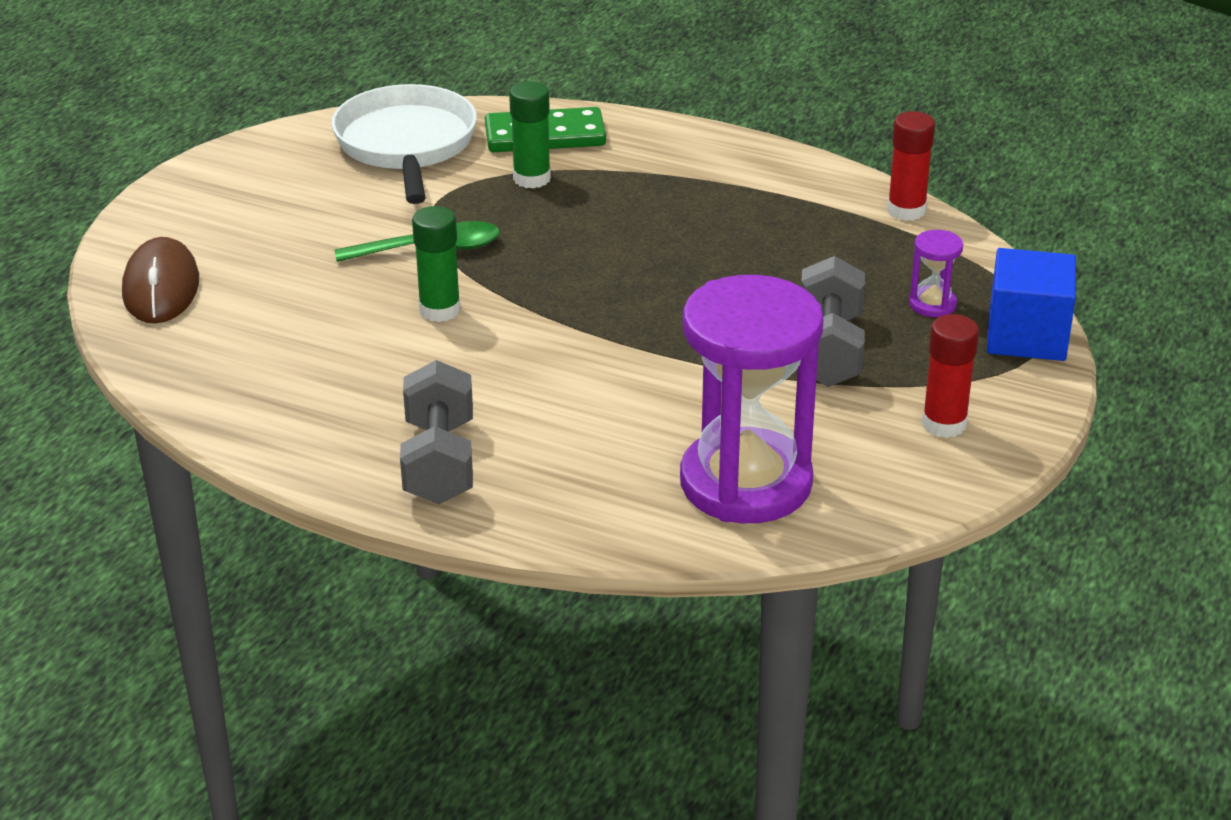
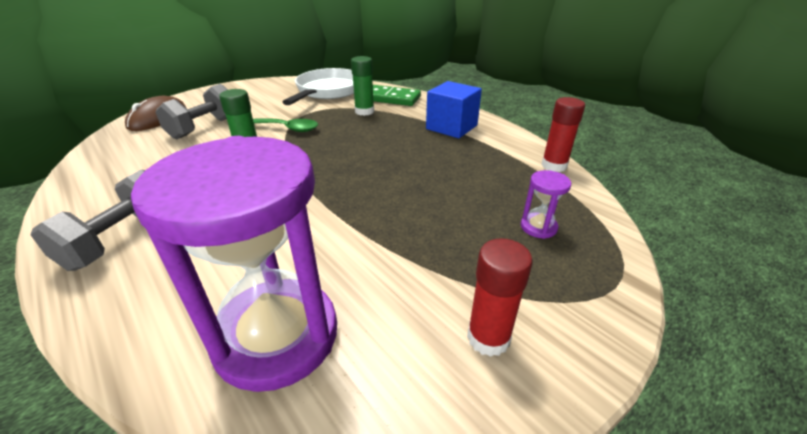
camera: 25 degrees right, 0 degrees up
(829, 350) = (439, 239): grey dumbbell -> grey dumbbell (204, 128)
(1026, 336) = (605, 274): blue cube -> blue cube (451, 127)

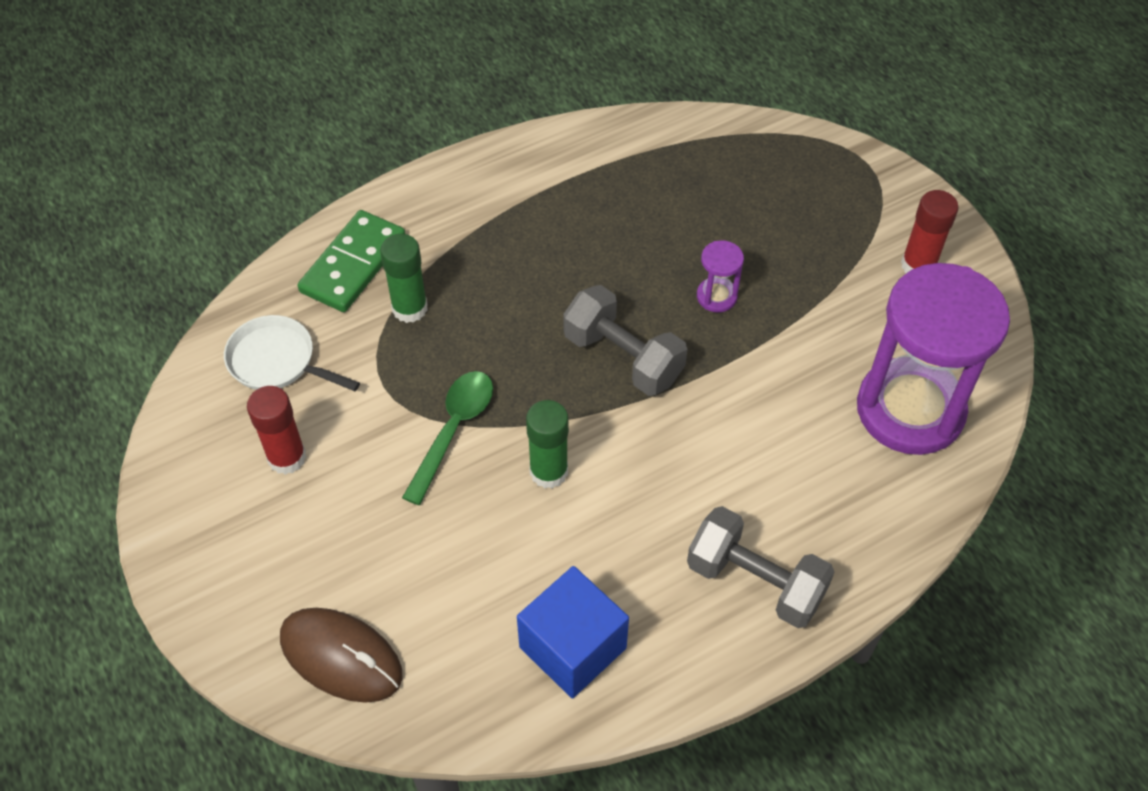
camera: 80 degrees left, 20 degrees up
(204, 128) = (416, 559): grey dumbbell -> grey dumbbell (623, 358)
(328, 91) = (277, 361): white pan -> white pan, size x0.60
(451, 127) = (509, 202): blue cube -> blue cube (572, 647)
(538, 227) = (778, 185): purple hourglass -> purple hourglass (716, 296)
(554, 165) = (653, 127): red glue stick -> red glue stick (287, 457)

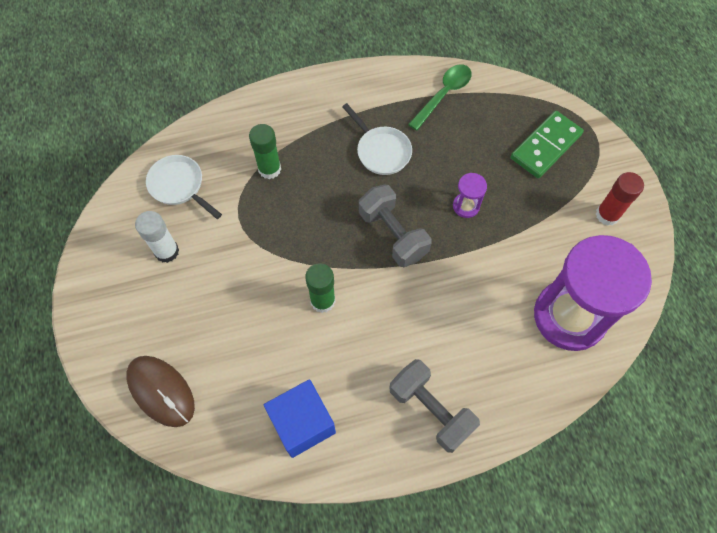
camera: 15 degrees right, 10 degrees up
(287, 457) = (167, 251): red glue stick -> white glue stick
(353, 264) = (243, 131): green domino -> green domino (545, 146)
(453, 430) = (272, 258): green spoon -> green spoon (443, 95)
(569, 249) = (381, 151): none -> white pan

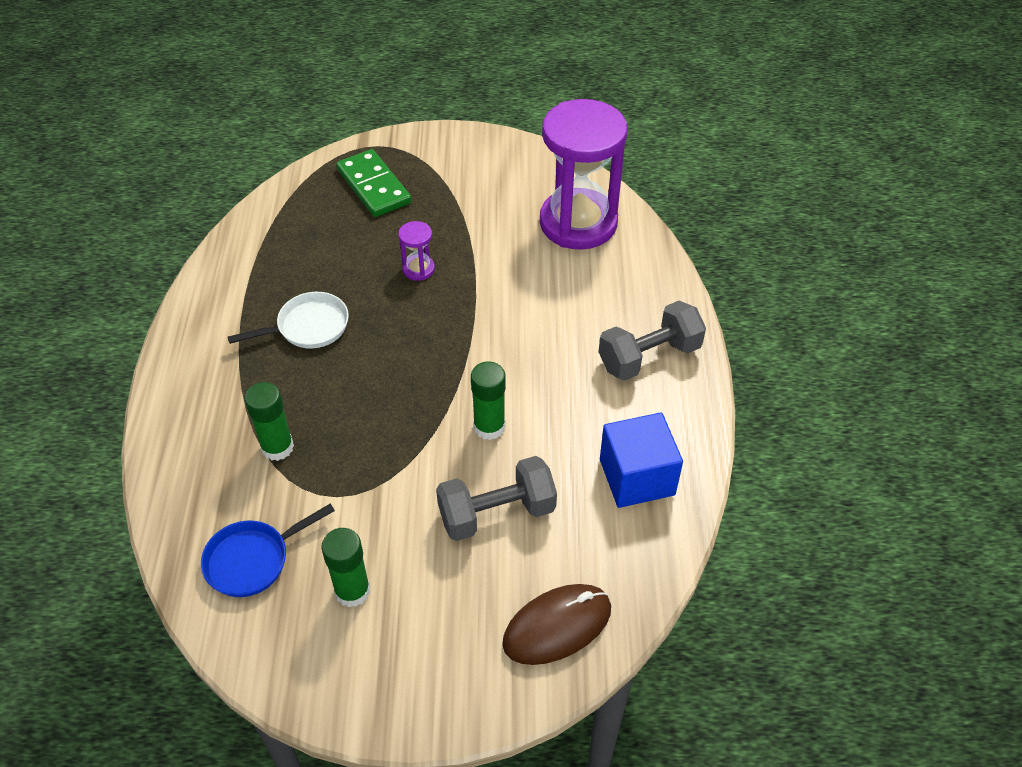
camera: 75 degrees left, 15 degrees down
(167, 251) = (352, 591): white glue stick -> green glue stick
(179, 186) = (252, 560): white pan -> blue pan
(393, 234) = (427, 341): grey dumbbell -> grey dumbbell (496, 513)
(443, 95) = (259, 252): green spoon -> none
(607, 215) = (476, 164): red glue stick -> none

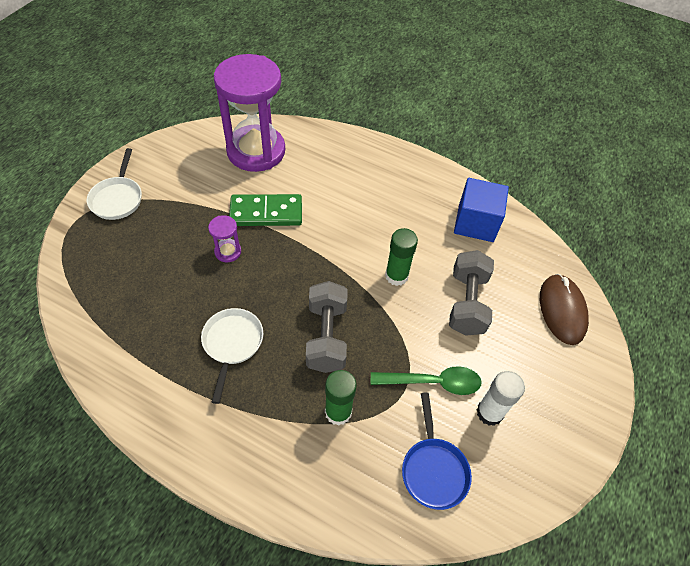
camera: 65 degrees left, 5 degrees up
(352, 591) = (489, 412): green glue stick -> white glue stick
(361, 519) = (432, 382): none -> green spoon
(373, 186) = (118, 241): green domino -> green domino (266, 213)
(425, 158) = (118, 198): none -> white pan
(649, 357) = (391, 173): grey dumbbell -> grey dumbbell (326, 336)

